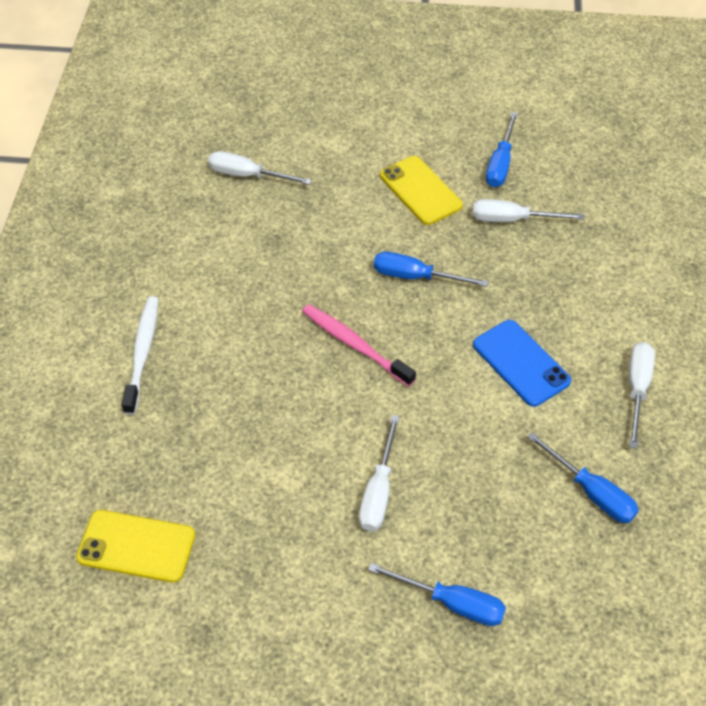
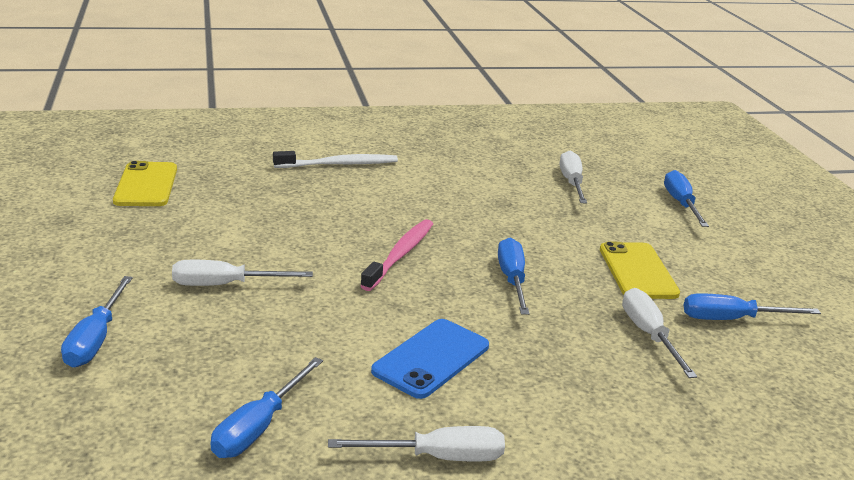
camera: 70 degrees right, 25 degrees down
(312, 116) = (681, 203): none -> blue screwdriver
(420, 191) = (638, 271): yellow phone -> yellow phone turned 45 degrees counterclockwise

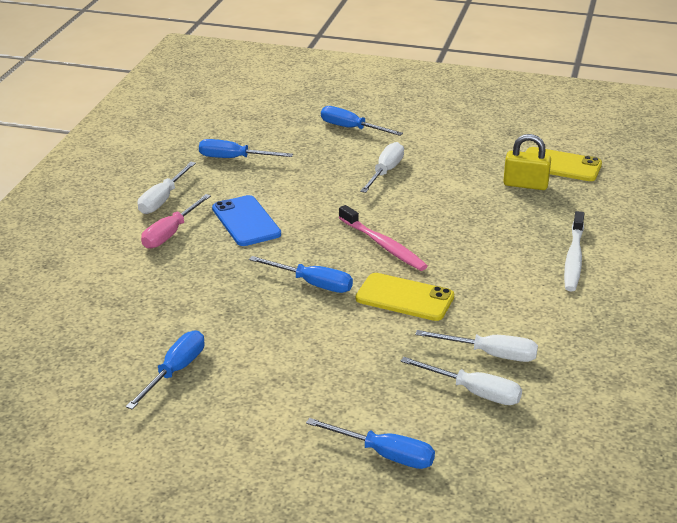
camera: 120 degrees right, 5 degrees up
(205, 198) = (525, 184): none -> yellow padlock
(259, 427) = (234, 158): blue screwdriver -> blue screwdriver turned 45 degrees counterclockwise
(516, 413) = (170, 233): none -> pink screwdriver
(638, 271) = (278, 355): yellow phone -> yellow phone (404, 298)
(649, 335) = (194, 318): white screwdriver -> white screwdriver (491, 354)

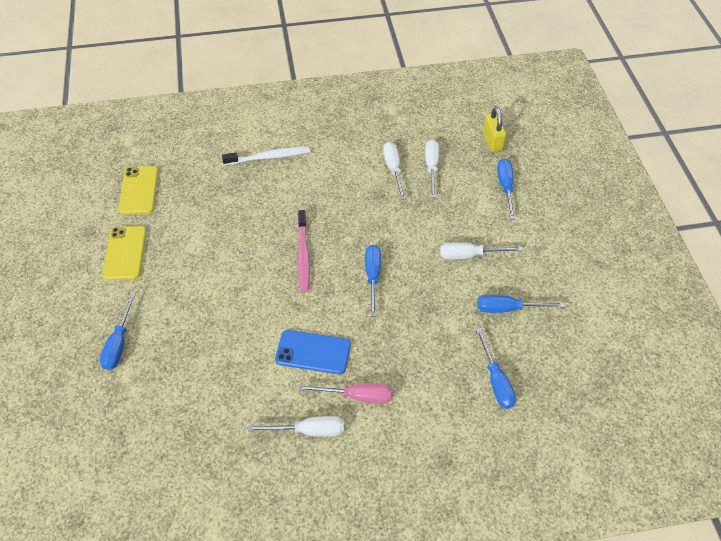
camera: 115 degrees left, 20 degrees up
(234, 158) = (212, 411): blue screwdriver -> blue screwdriver (496, 381)
(246, 221) = (313, 352): blue phone -> blue phone turned 60 degrees clockwise
(383, 245) = (303, 255): pink toothbrush -> pink toothbrush turned 150 degrees clockwise
(385, 172) = (192, 291): white screwdriver -> white screwdriver (469, 255)
(404, 298) = (360, 224): yellow phone -> yellow phone (125, 253)
(525, 184) = (178, 202): yellow padlock -> yellow padlock (492, 141)

